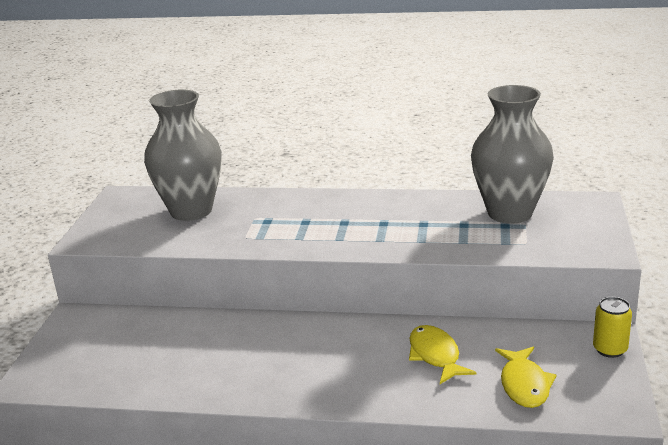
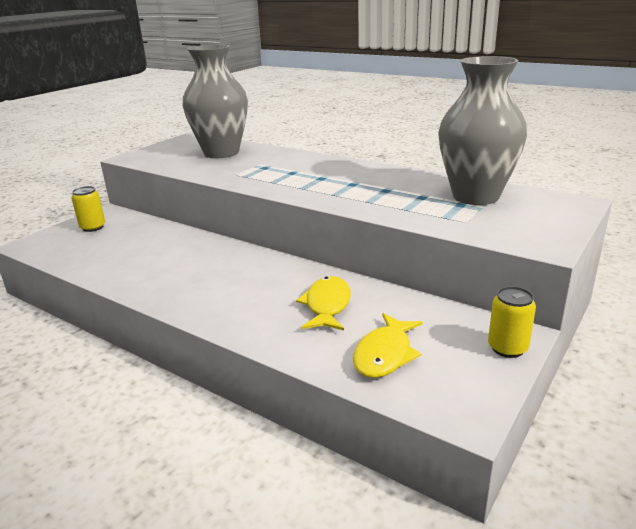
camera: 25 degrees right, 0 degrees up
(82, 339) = (93, 227): none -> yellow can

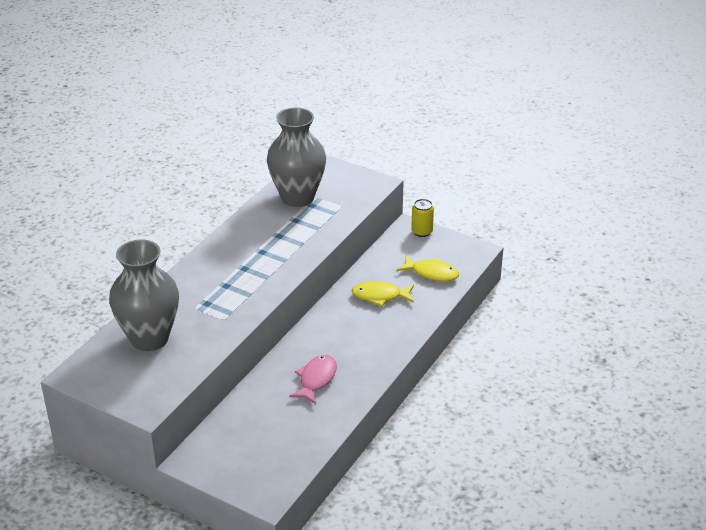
camera: 95 degrees left, 10 degrees up
(93, 227) = (230, 459): yellow can -> none
(177, 264) = (316, 379): none -> pink fish

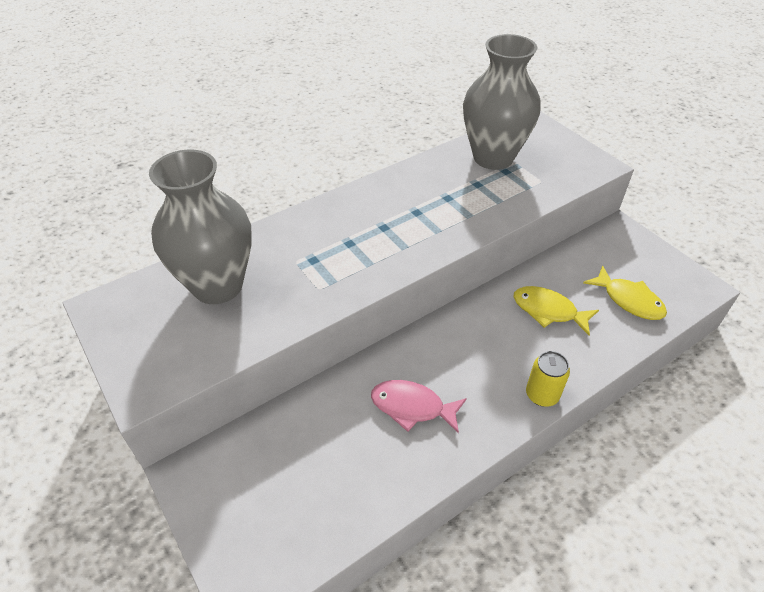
camera: 25 degrees right, 10 degrees up
(316, 379) = (412, 407): pink fish -> pink fish turned 120 degrees counterclockwise
(422, 232) = (635, 240): yellow can -> yellow can (542, 395)

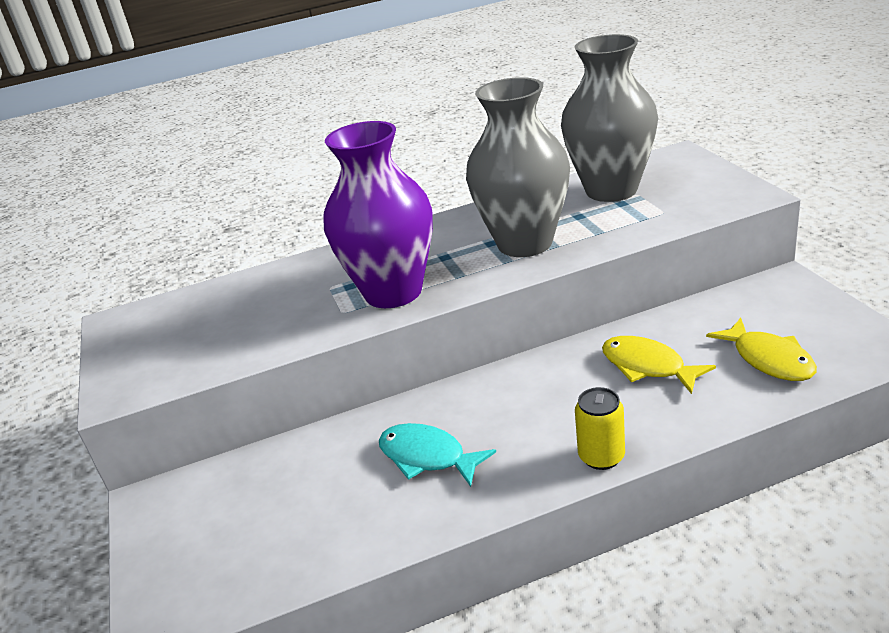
camera: 20 degrees right, 15 degrees down
(218, 286) = (237, 307): grey vase -> grey vase (525, 243)
(355, 266) = (393, 292): none -> purple vase
(412, 407) = (427, 457): pink fish -> turquoise fish

